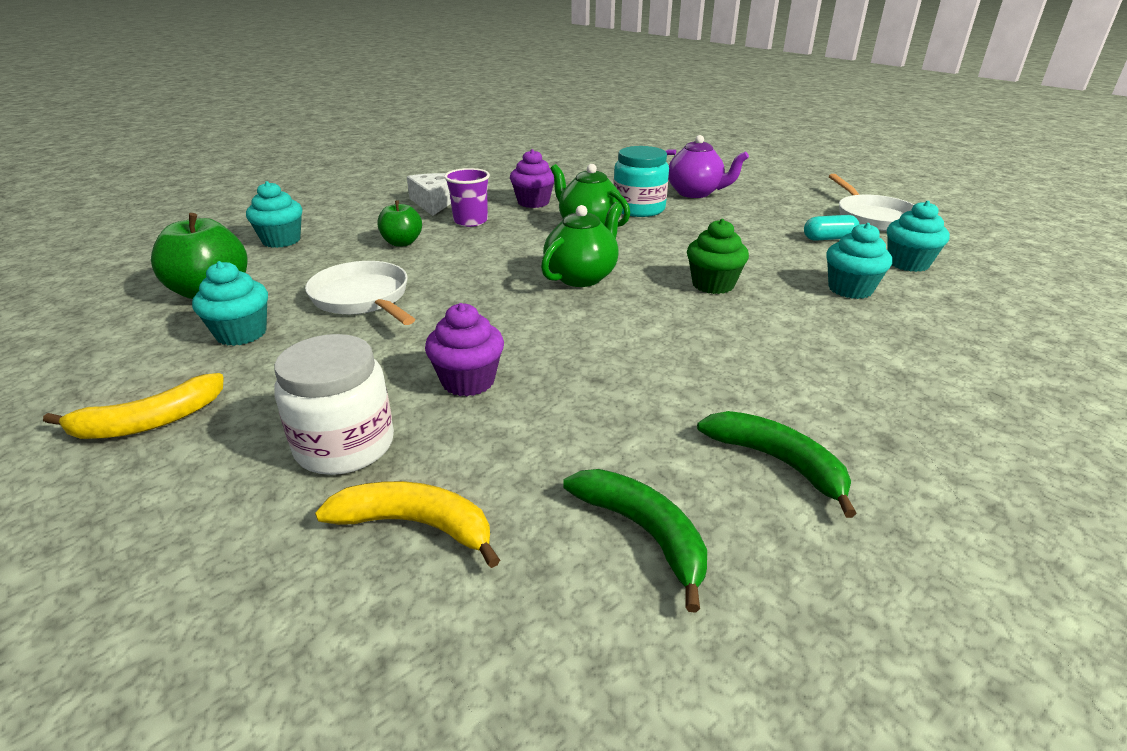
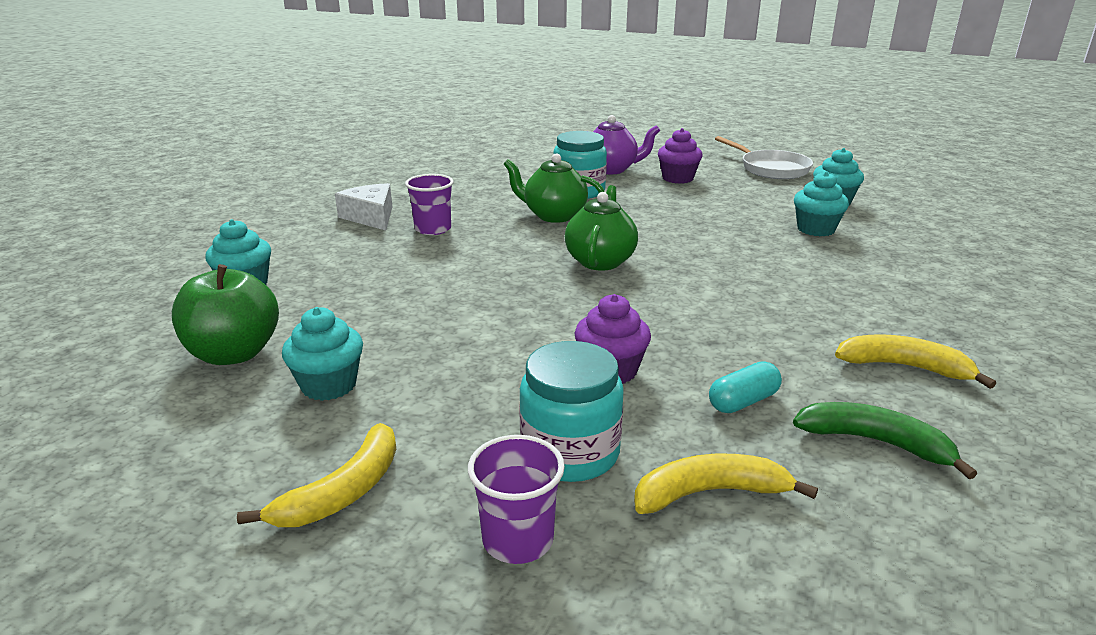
camera: 25 degrees left, 5 degrees down
(214, 507) = (518, 540): none -> purple cup
(345, 445) = (570, 453): white jar -> turquoise jar
(363, 298) = (416, 323): white pan -> none
(402, 243) = (388, 262): green apple -> none
(533, 202) = (473, 201): purple cupcake -> purple cupcake (677, 178)
(713, 284) = (714, 246): green cupcake -> none
(777, 462) = (904, 367): green banana -> yellow banana
(828, 238) = (758, 192): turquoise capsule -> turquoise capsule (743, 401)

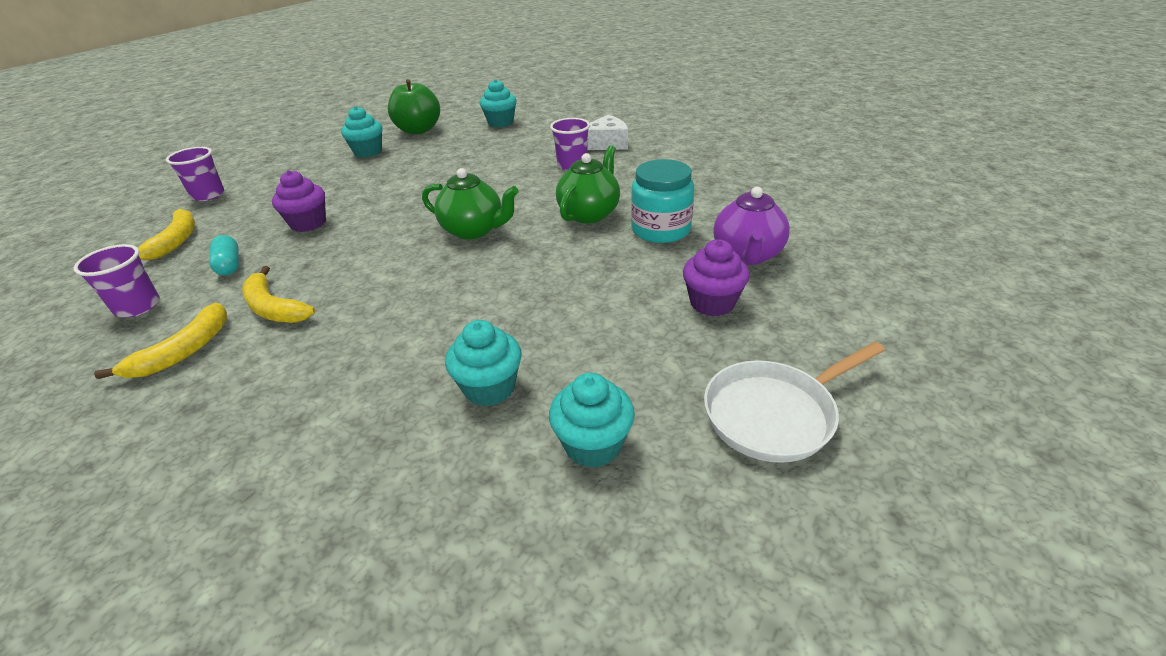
camera: 100 degrees right, 10 degrees up
(343, 492) = (281, 161): yellow banana -> yellow banana (274, 308)
(570, 453) = (248, 208): turquoise jar -> none
(875, 442) = (137, 306): green banana -> purple cup

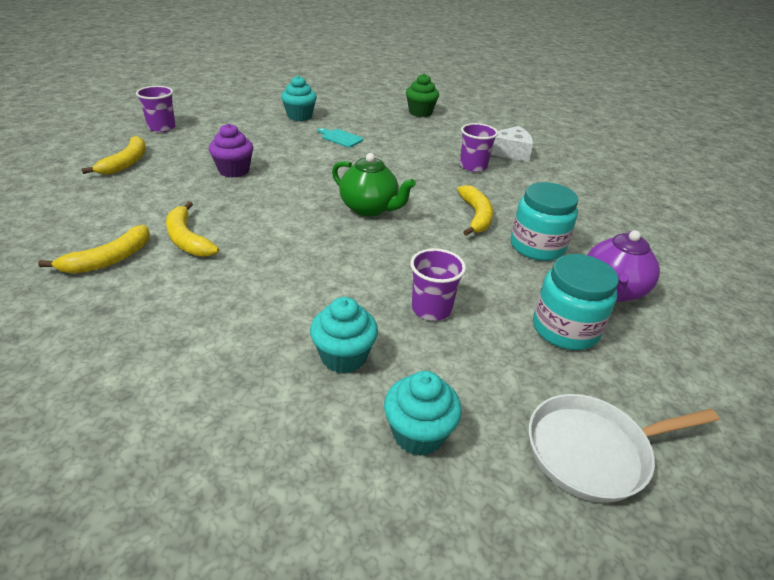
camera: 10 degrees right, 0 degrees up
(137, 306) = (84, 212): purple cup -> purple cup (431, 309)
(229, 265) = (162, 193): turquoise capsule -> none
(418, 130) = (347, 105): green apple -> none
(421, 165) = (340, 138): none -> turquoise cutting board
(500, 122) = (420, 112): turquoise cupcake -> green cupcake
(589, 214) = (476, 216): green teapot -> yellow banana
(712, 303) = (565, 329): purple cupcake -> turquoise jar

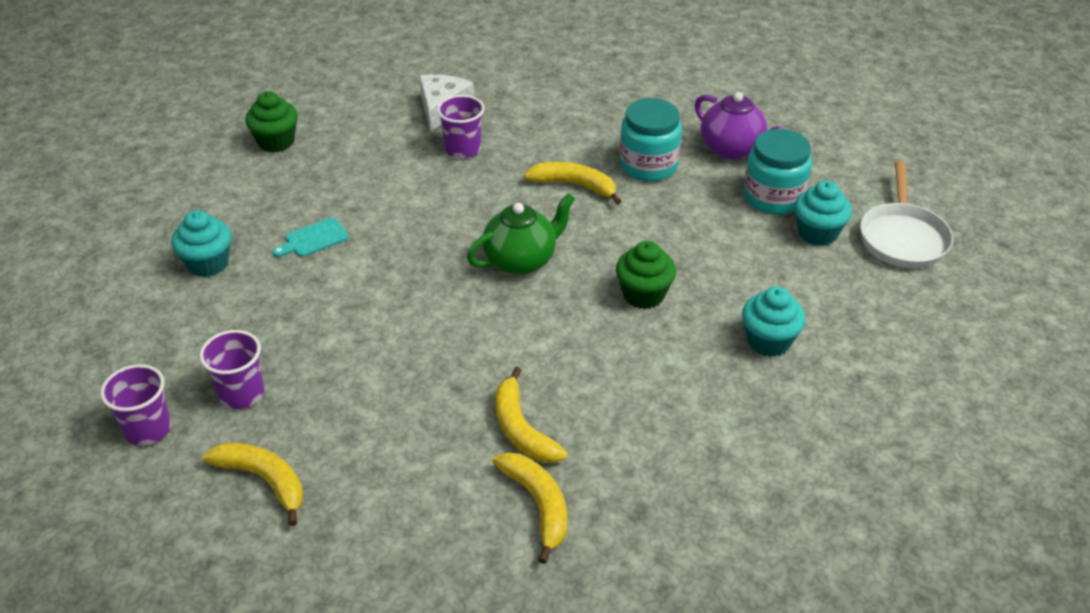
camera: 65 degrees left, 5 degrees up
(187, 239) = (521, 429): yellow banana -> yellow banana turned 75 degrees clockwise
(234, 170) = (357, 363): purple cupcake -> none
(366, 270) = (643, 295): none -> green cupcake
(418, 433) = (866, 320): turquoise cupcake -> turquoise cupcake (817, 233)
(431, 309) = (720, 267): purple cup -> purple cup (241, 394)

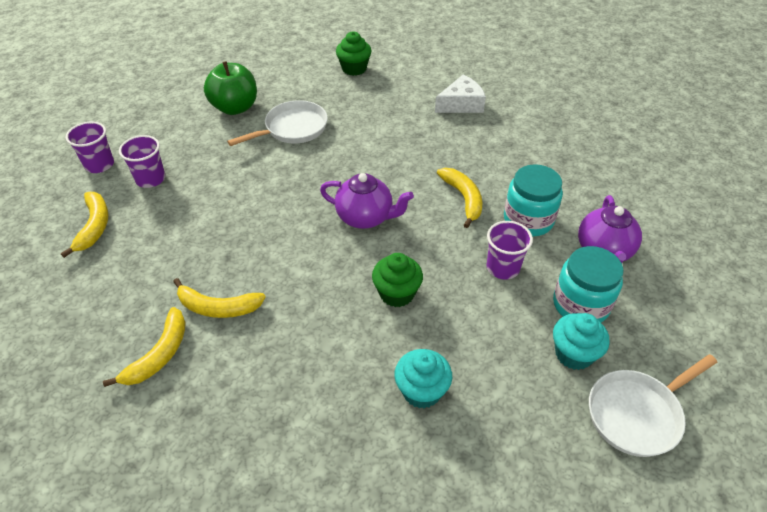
camera: 50 degrees right, 5 degrees up
(208, 264) = (235, 108): turquoise cupcake -> green apple
(313, 239) = (292, 129): turquoise cutting board -> white pan
(463, 149) = (436, 133): purple cup -> purple cup (503, 267)
(521, 260) = (366, 217): green teapot -> purple teapot
(521, 429) = (218, 307): yellow banana -> yellow banana turned 105 degrees counterclockwise

